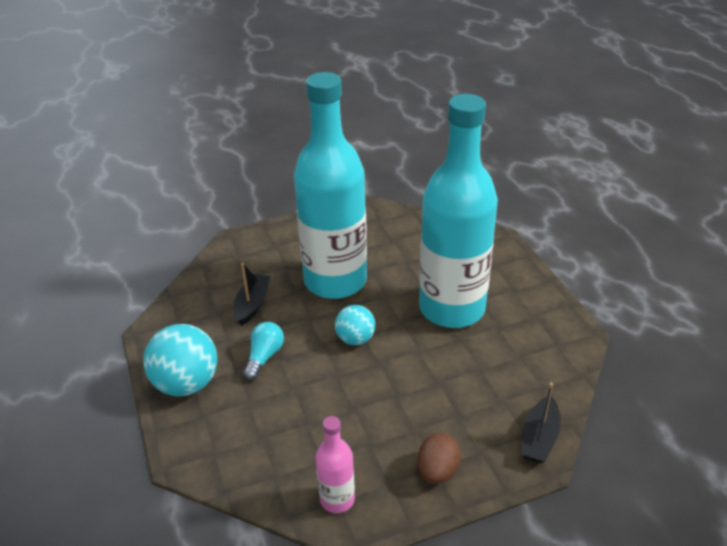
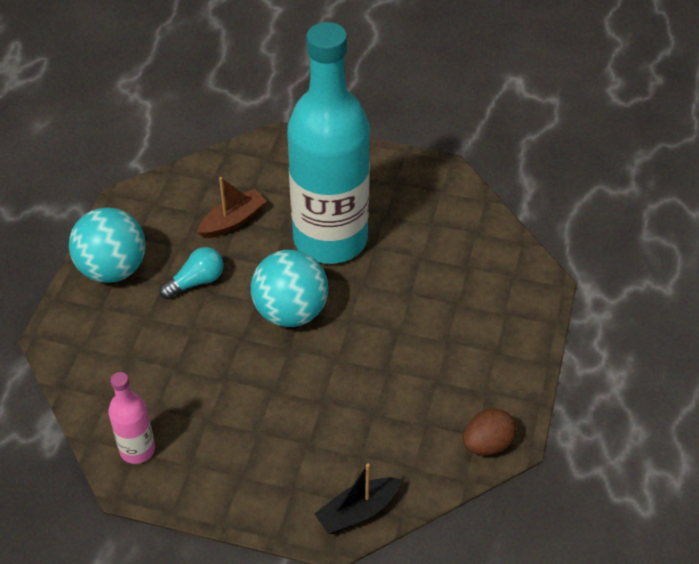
camera: 35 degrees right, 10 degrees up
(252, 304) = (233, 221): black boat -> brown boat
(355, 339) = (291, 312): turquoise ball -> turquoise ball, size x1.66
(437, 471) = (239, 480): brown egg -> brown egg (487, 444)
(452, 308) = (412, 334): turquoise bottle -> none

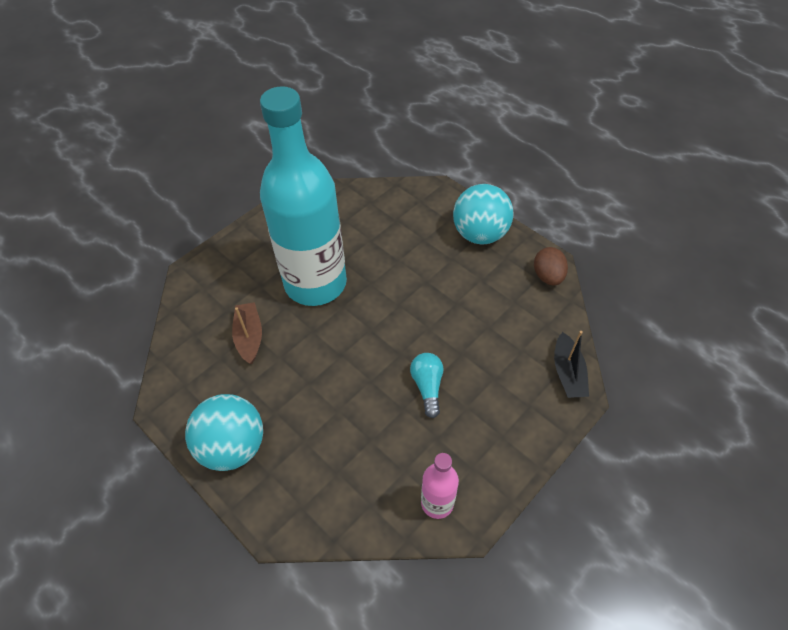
camera: 60 degrees left, 5 degrees up
(196, 282) = (293, 388): turquoise light bulb -> turquoise light bulb (427, 387)
(291, 312) = (367, 337): turquoise ball -> turquoise ball (480, 234)

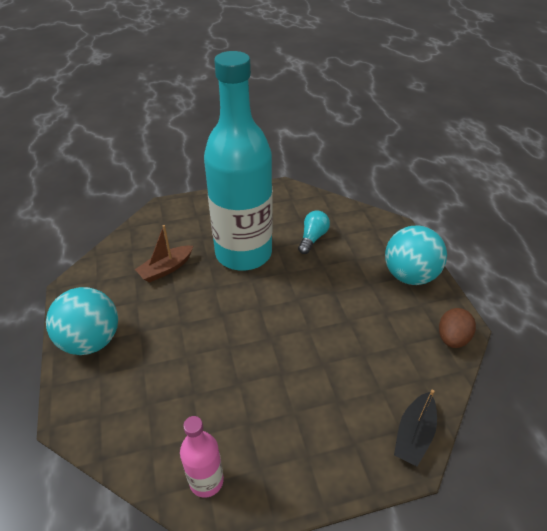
camera: 30 degrees right, 10 degrees down
(249, 337) = (166, 269): brown boat -> brown boat turned 150 degrees counterclockwise
(427, 387) = (272, 376): turquoise light bulb -> turquoise light bulb (312, 238)

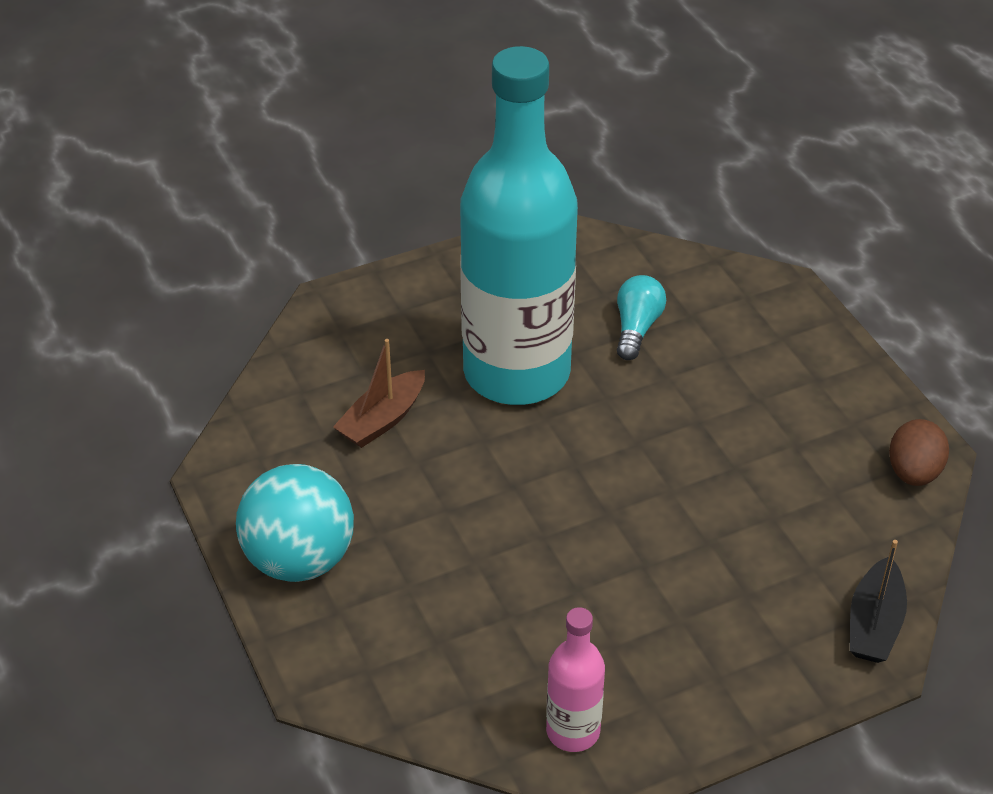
camera: 10 degrees left, 0 degrees up
(409, 275) = (825, 375): turquoise ball -> none

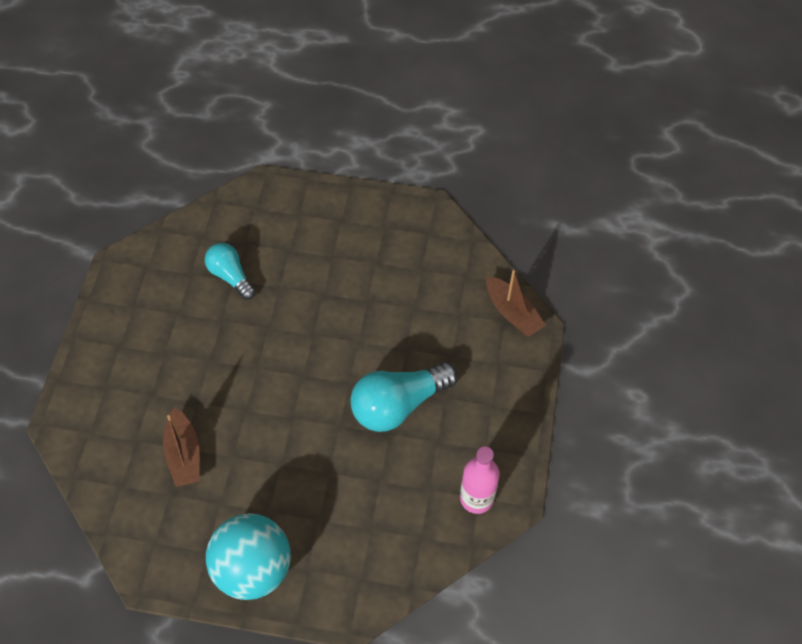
camera: 55 degrees left, 15 degrees up
(516, 373) = (210, 359): turquoise bottle -> none
(625, 577) = (398, 404): none -> turquoise light bulb
(874, 623) = (512, 313): black boat -> brown boat
(913, 473) = (436, 225): brown egg -> none

